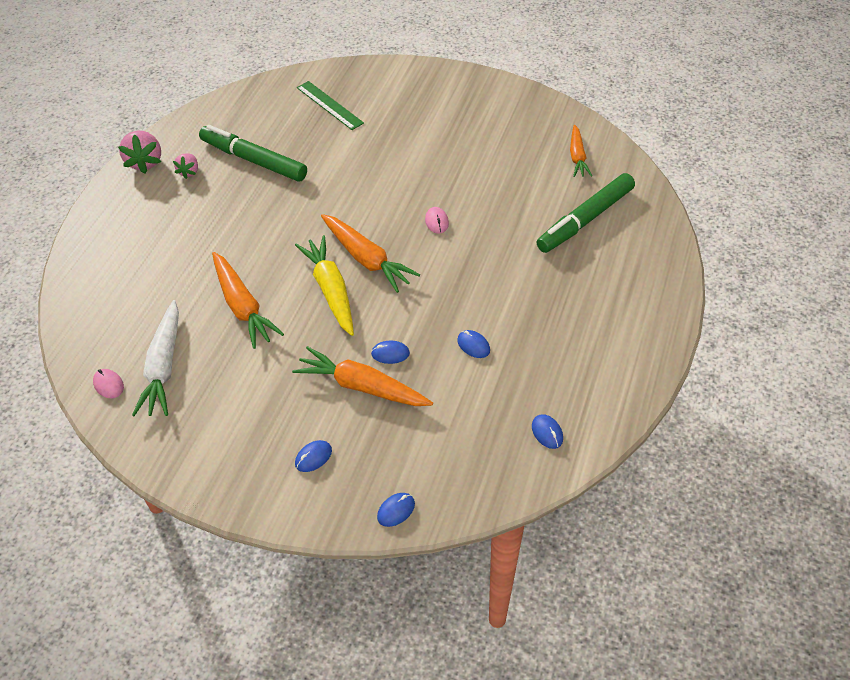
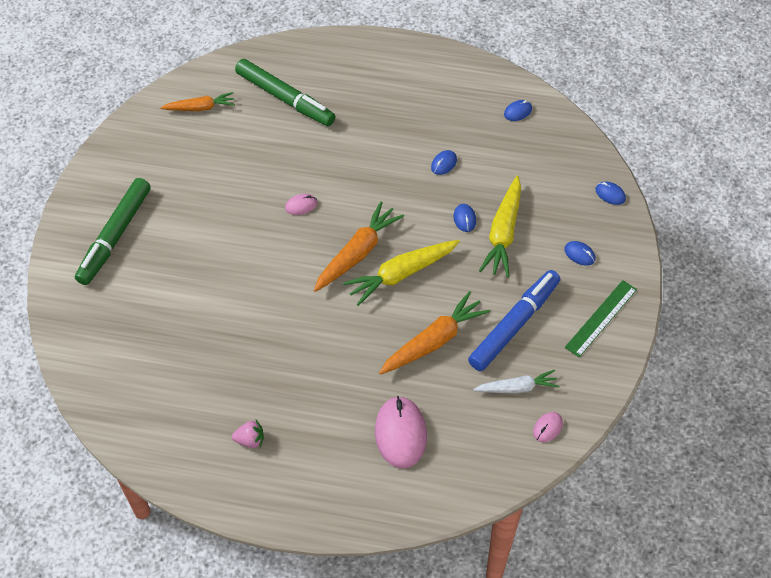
camera: 100 degrees left, 5 degrees up
(145, 162) = (237, 492): pink strawberry -> none
(152, 270) = (400, 433): none -> pink mouse
(164, 367) = (517, 388): white carrot -> white carrot, size x0.64
(239, 376) = (514, 325): none -> blue marker
(253, 160) = (226, 380): green marker -> green marker (115, 236)
(329, 105) = (127, 325): green ruler -> green ruler (601, 318)
(362, 386) = (503, 233): orange carrot -> yellow carrot

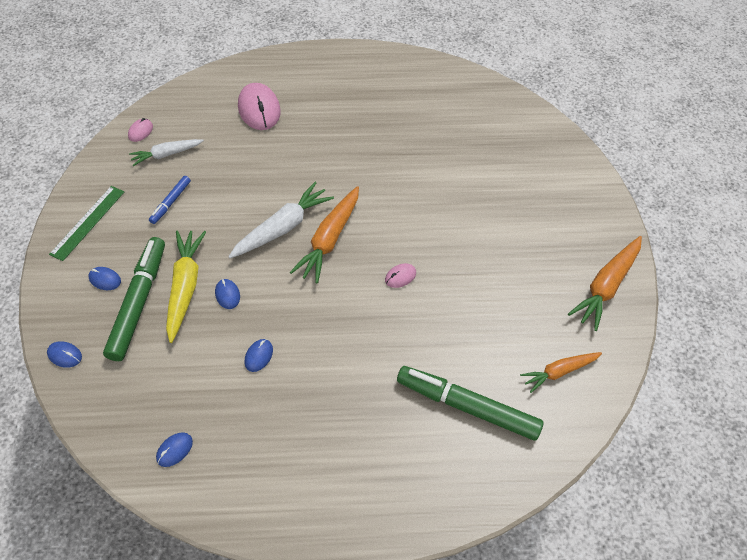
camera: 165 degrees right, 0 degrees up
(115, 236) = (563, 213): green marker -> green marker (138, 302)
(250, 440) = (373, 88): pink strawberry -> none
(401, 274) = (283, 227): yellow carrot -> white carrot
(434, 341) = (243, 177): orange carrot -> orange carrot (606, 286)
(514, 325) = (171, 202): blue marker -> blue marker, size x0.50

